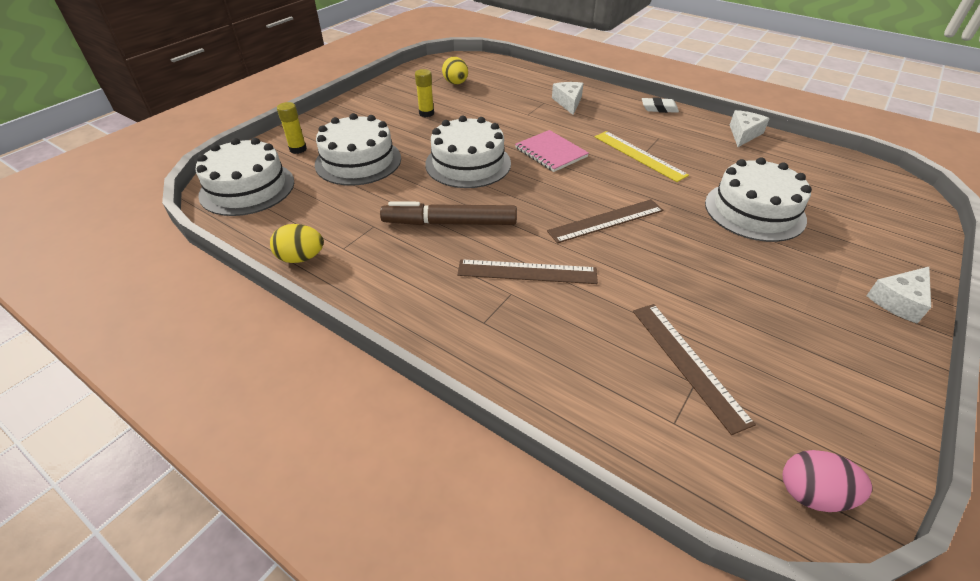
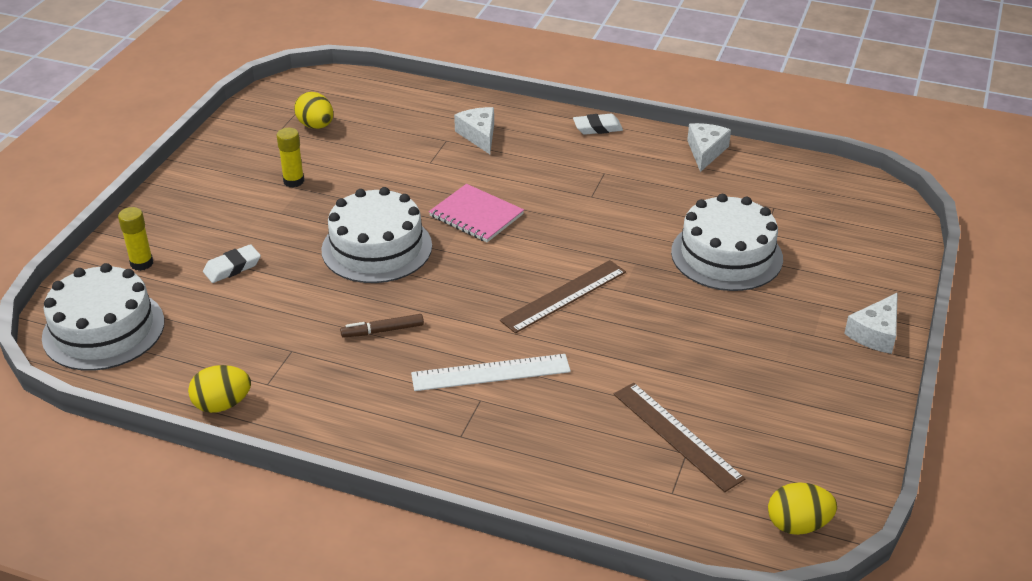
camera: 15 degrees left, 5 degrees down
(358, 161) = (232, 267): white cake -> white eraser
(449, 223) = (382, 331): brown marker -> brown marker, size x0.51
(527, 272) = (491, 372): brown ruler -> white ruler
(639, 155) = (585, 202): yellow ruler -> none
(812, 494) = (797, 525): pink egg -> yellow egg

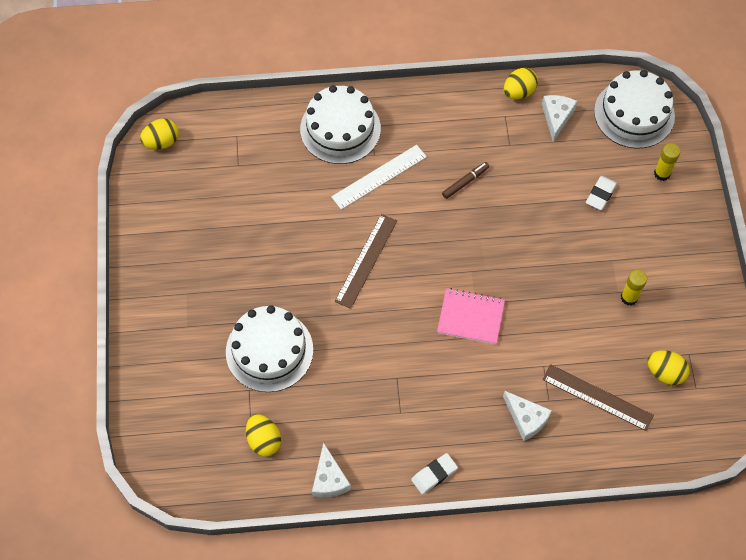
camera: 155 degrees right, 25 degrees up
(377, 248) = (519, 253): white cake -> white cake (340, 129)
(677, 435) = (247, 175): brown ruler -> brown ruler (597, 397)
(763, 193) = (264, 440): none -> yellow egg
(875, 333) = (145, 312): white cheese -> white cheese (556, 117)

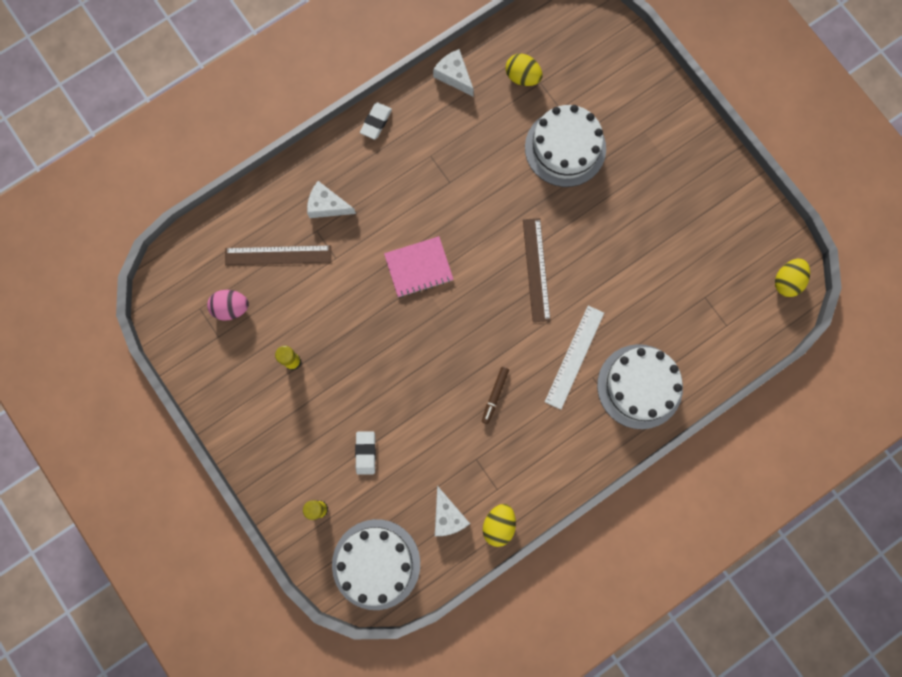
camera: 150 degrees right, 15 degrees up
(665, 373) = (231, 308): yellow egg -> pink egg

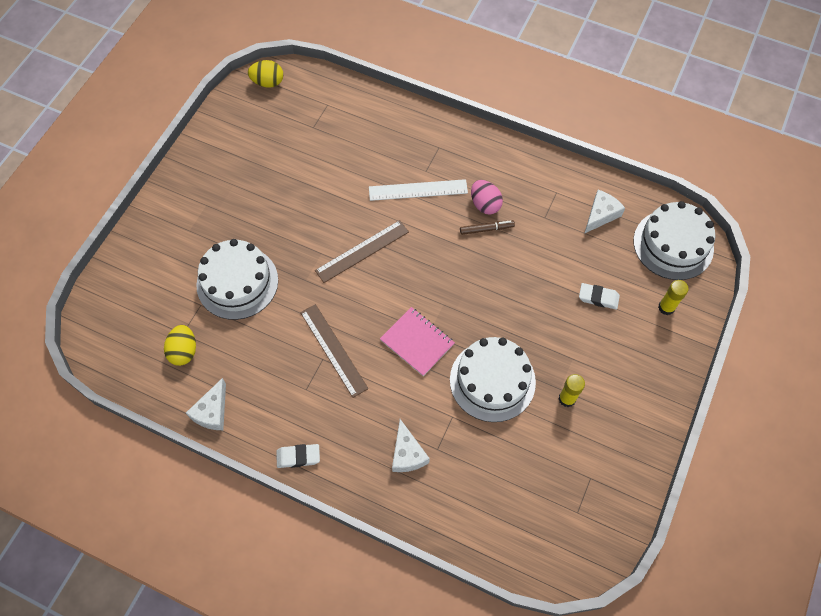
camera: 120 degrees left, 15 degrees down
(231, 308) = (557, 482): pink egg -> pink egg (485, 204)
(278, 255) = (482, 470): brown ruler -> brown ruler (333, 350)
(365, 453) = (598, 298): white eraser -> white eraser turned 45 degrees clockwise
(498, 525) = (581, 178): yellow egg -> none
(639, 386) = (412, 138): white cake -> white cake (492, 381)

